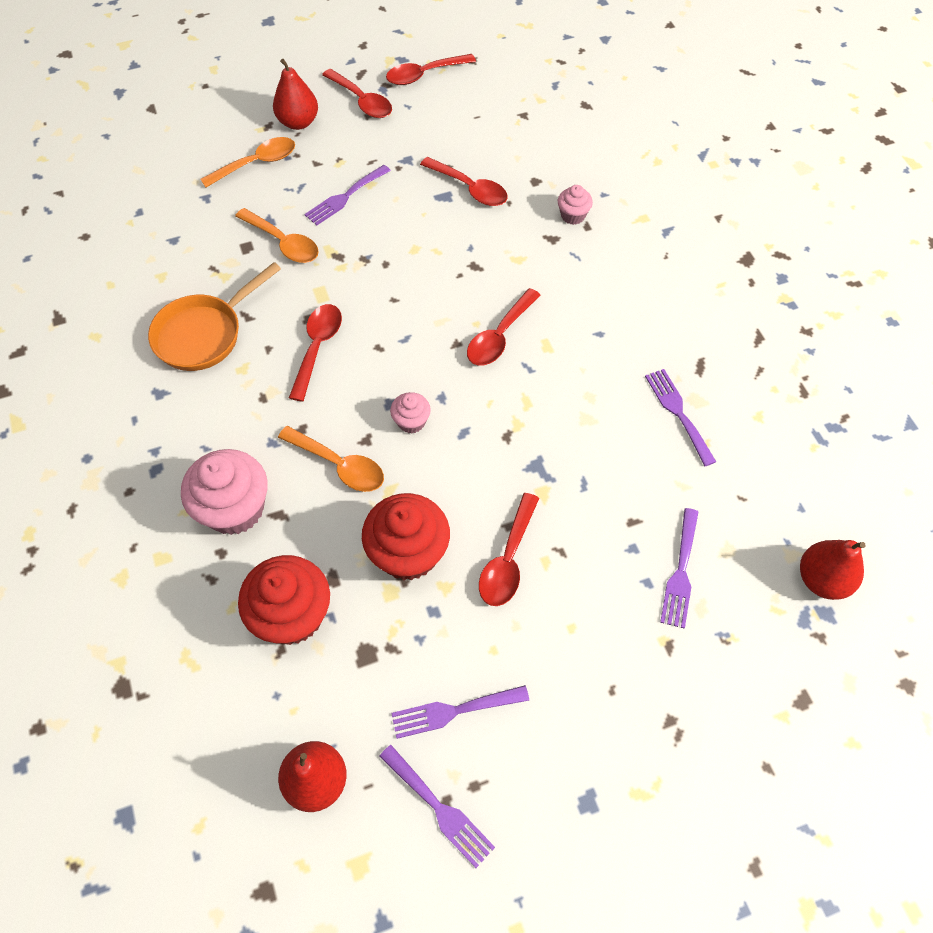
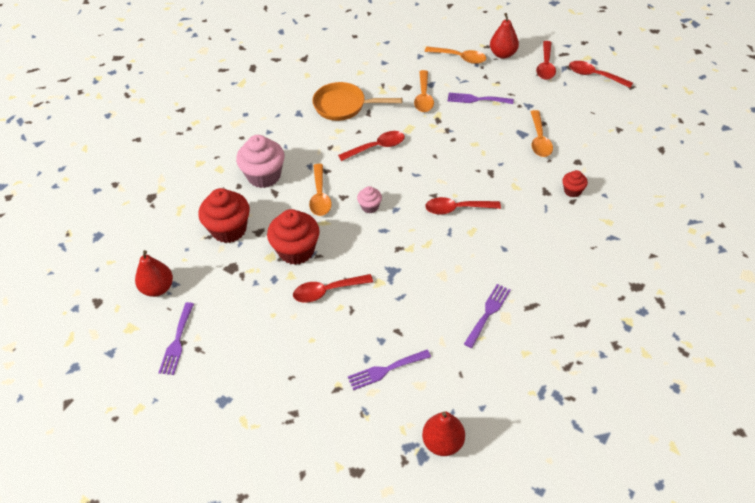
camera: 55 degrees right, 10 degrees down
(453, 711) = (228, 318): purple fork -> none
(470, 188) = (539, 140): red spoon -> orange spoon
(573, 215) = (572, 191): pink cupcake -> red cupcake

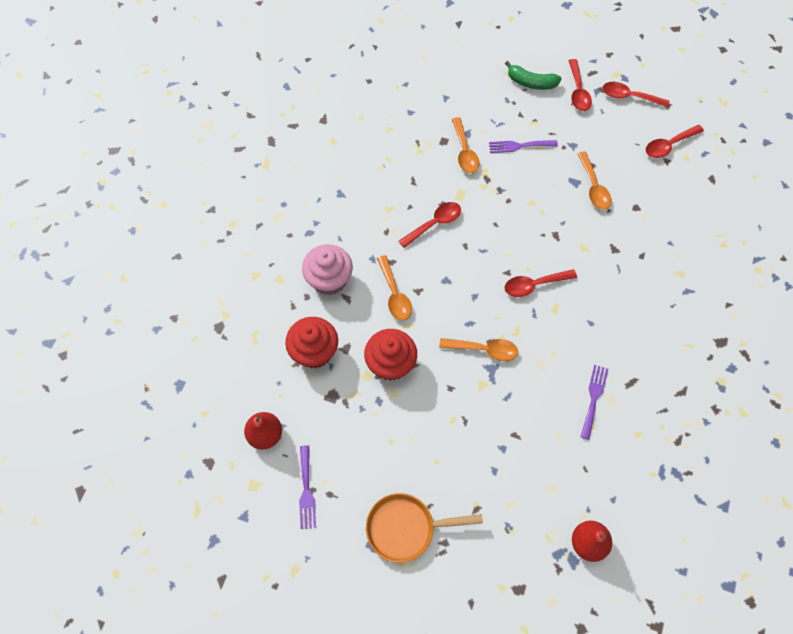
camera: 15 degrees left, 15 degrees up
(327, 291) = (435, 404): red spoon -> red spoon (669, 145)
(344, 106) = (385, 176): orange pan -> orange pan (406, 528)
(370, 207) = (448, 298): pink cupcake -> none
(385, 370) = (515, 479): purple fork -> none
(460, 58) = (488, 94): orange spoon -> orange spoon (484, 349)
(503, 54) = (531, 82): red pear -> green banana
(572, 191) = (639, 243): red cupcake -> none

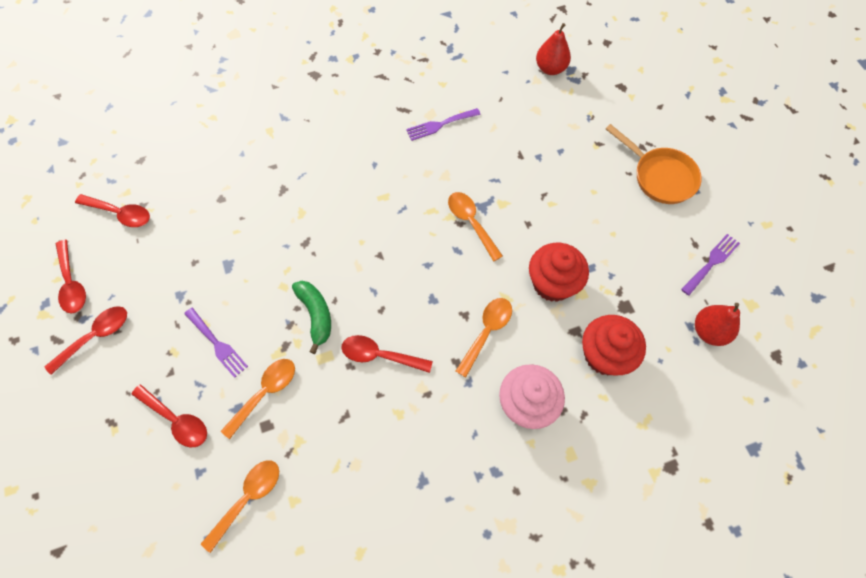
camera: 130 degrees left, 0 degrees up
(531, 82) = (112, 393): green banana -> green banana (316, 315)
(534, 285) = (374, 226): red spoon -> red spoon (176, 420)
(593, 187) = (222, 245): orange spoon -> orange spoon (248, 498)

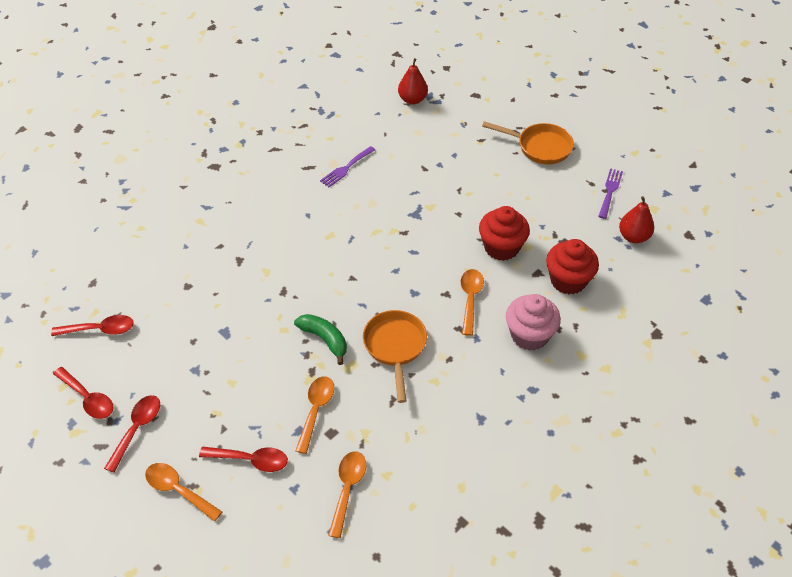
camera: 25 degrees left, 15 degrees down
(217, 344) = (252, 392): purple fork -> none
(380, 355) = (395, 347): red spoon -> orange pan
(471, 223) = (413, 229): orange spoon -> orange spoon (178, 490)

